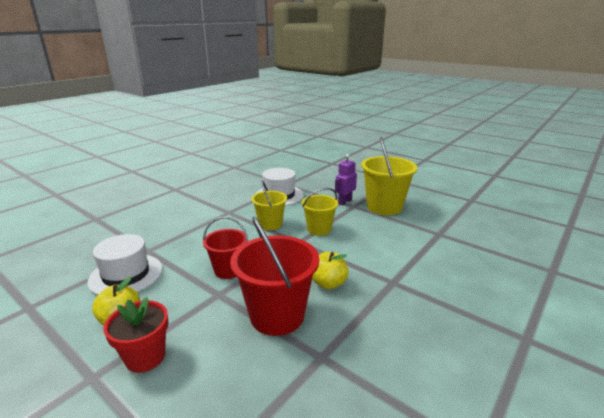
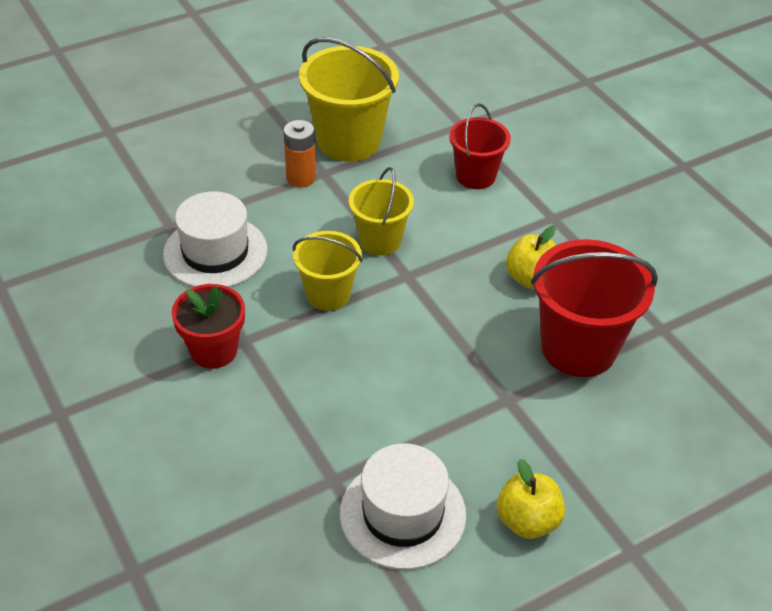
camera: 70 degrees left, 20 degrees up
(145, 357) = (613, 494): red flower pot -> red flower pot (213, 350)
(228, 270) = (449, 377): red bucket -> red bucket (475, 176)
(344, 202) = (301, 178): purple robot -> orange battery

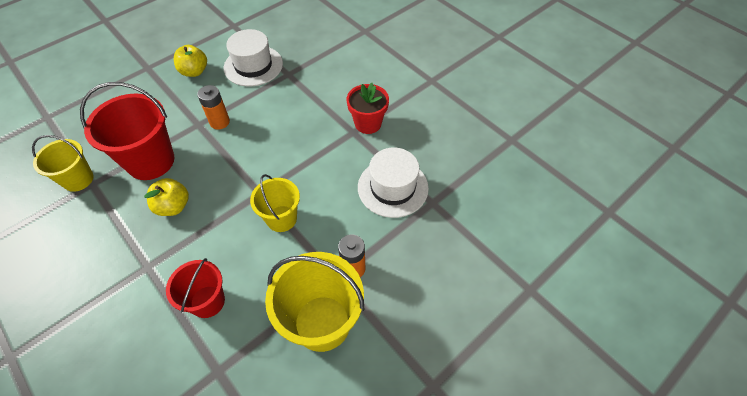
camera: 170 degrees right, 10 degrees up
(328, 294) = (310, 170): yellow bucket -> yellow bucket (78, 179)
(469, 397) = (220, 122): none -> orange battery

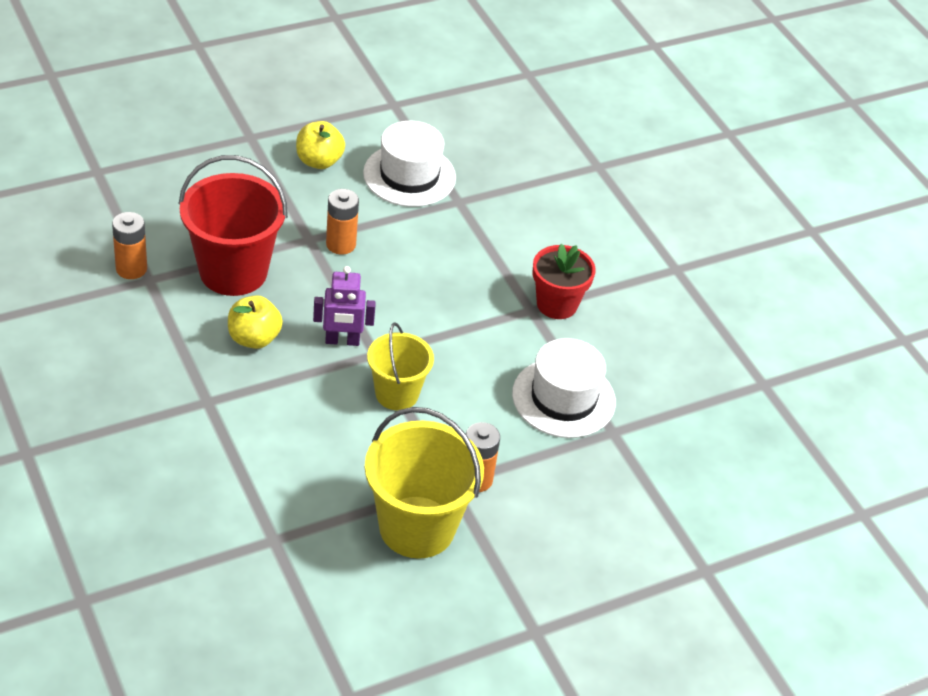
camera: 10 degrees right, 10 degrees down
(78, 179) = (131, 269): yellow bucket -> orange battery
(207, 301) = (277, 462): red bucket -> none
(235, 190) = (342, 341): none -> purple robot

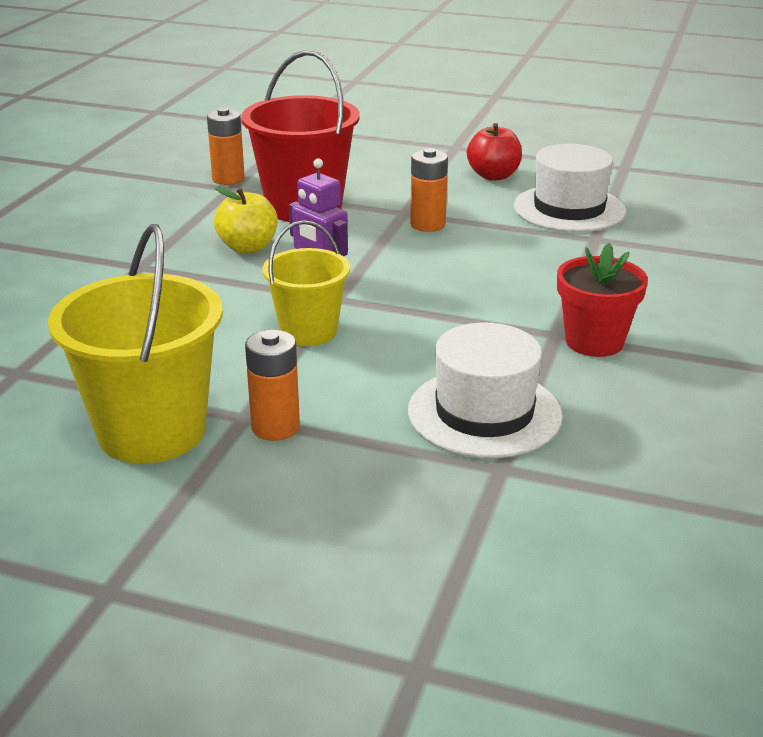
camera: 50 degrees right, 15 degrees down
(319, 161) = (493, 176): yellow apple -> red apple

